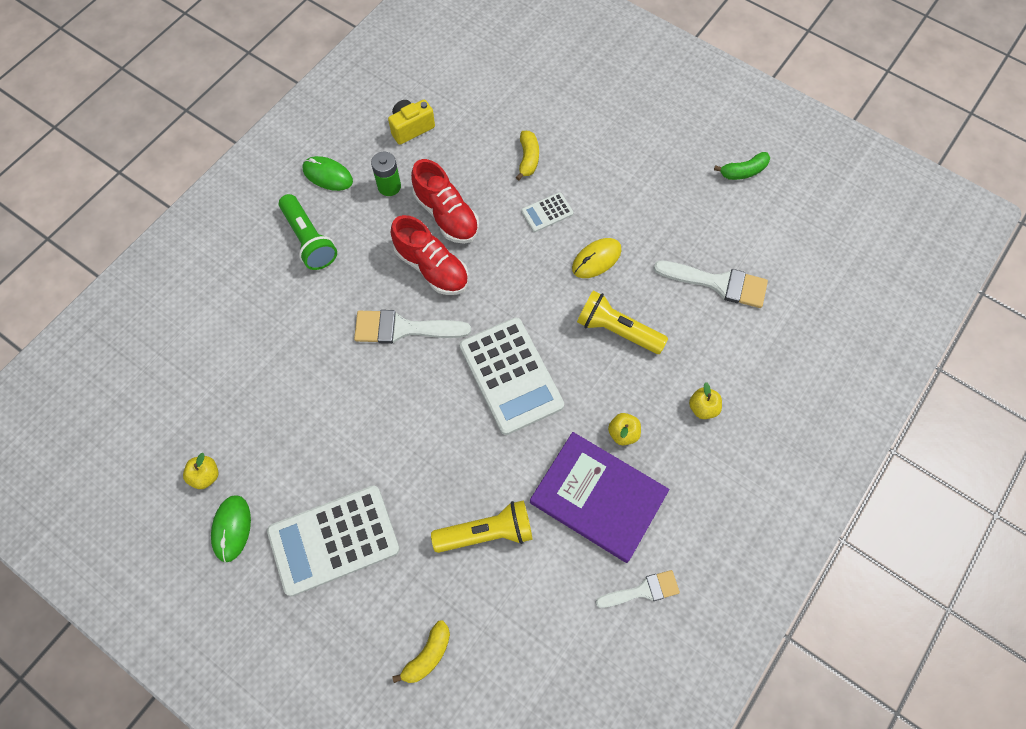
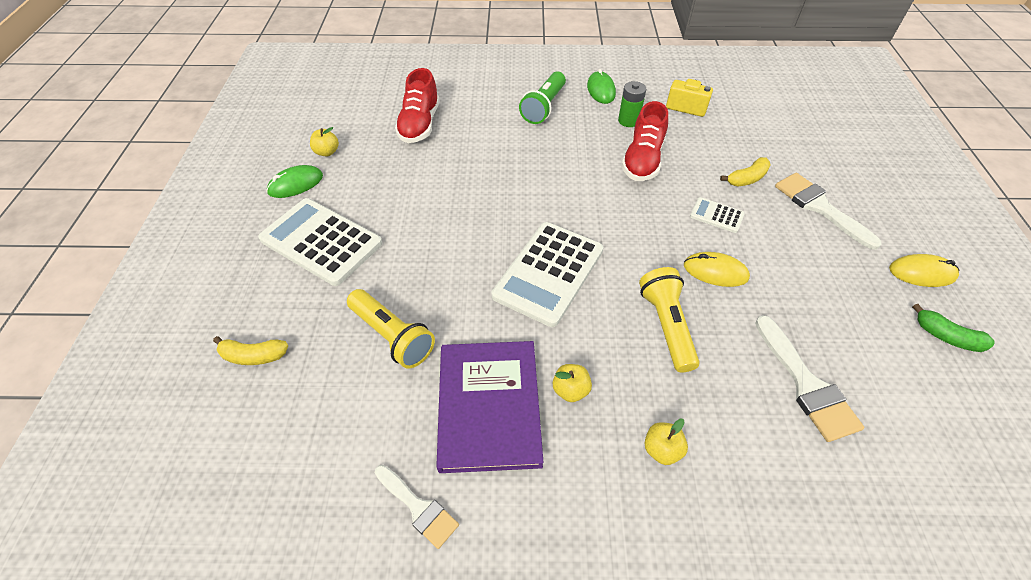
camera: 55 degrees right, 15 degrees down
(403, 328) = (525, 187): white brush -> white brush (819, 207)
(432, 267) = (591, 176): red shoe -> red shoe (420, 125)
(692, 134) = (921, 273): none -> yellow mouse

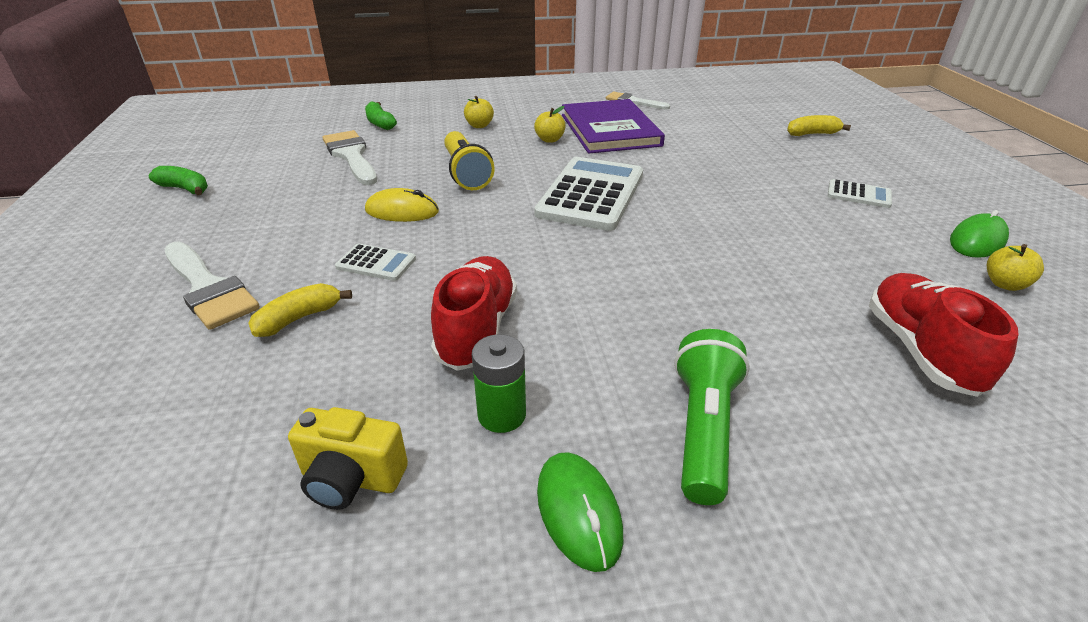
camera: 170 degrees right, 15 degrees down
(321, 241) = (859, 194): white calculator -> white calculator, size x0.46
(392, 336) = (713, 149): yellow flashlight -> none
(808, 483) = (380, 123): none -> green banana
(921, 273) = (144, 231): yellow mouse -> none

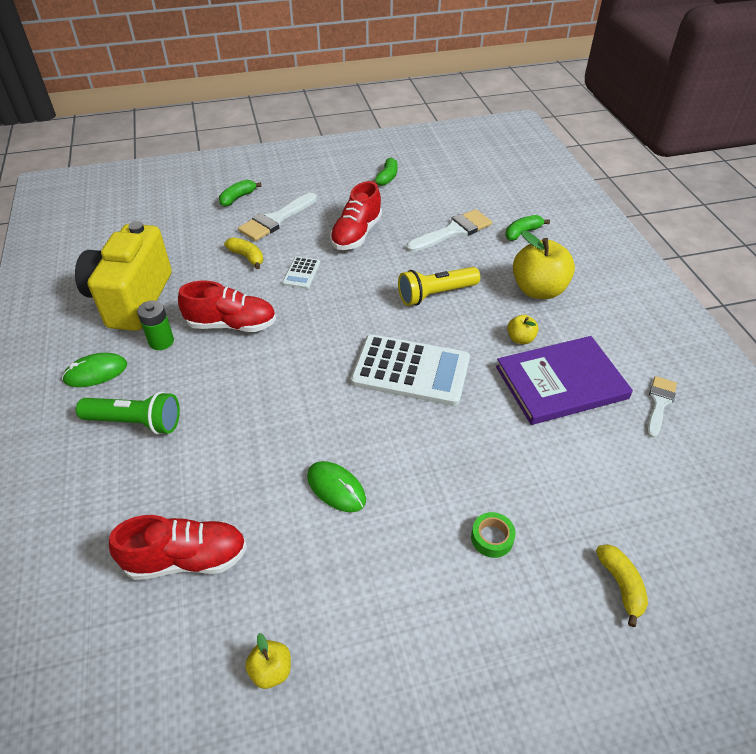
camera: 85 degrees right, 10 degrees up
(86, 336) = (238, 198): none -> green banana
(309, 217) = (356, 234): none -> red shoe
(351, 479) = (132, 299): yellow camera -> yellow camera, size x2.12
(402, 211) = (369, 272): yellow mouse -> none
(479, 125) = (538, 290): yellow apple -> yellow apple, size x2.10
(794, 172) = (492, 538): none -> green tape
(859, 194) = (446, 591): white calculator -> none
(977, 240) = (353, 682): green mouse -> green mouse (336, 488)

